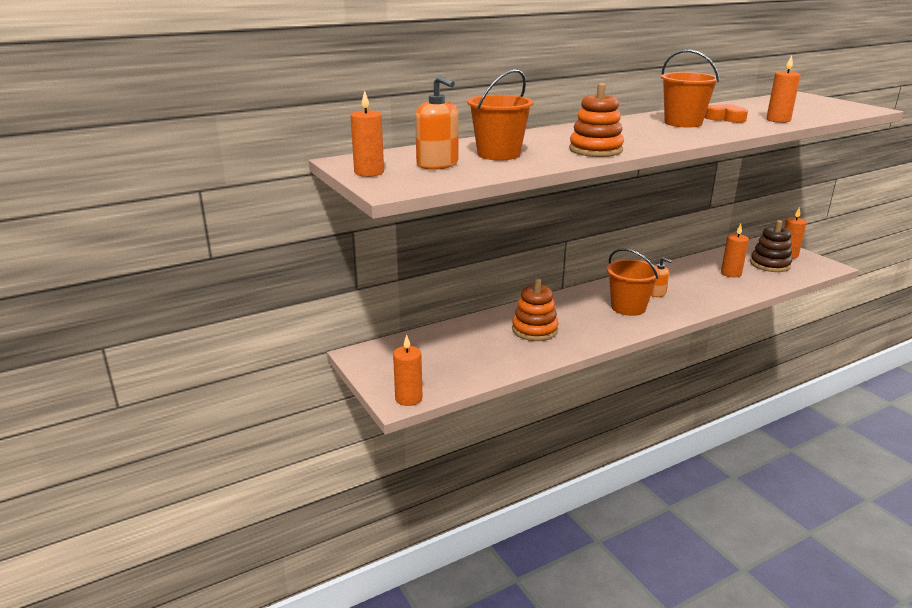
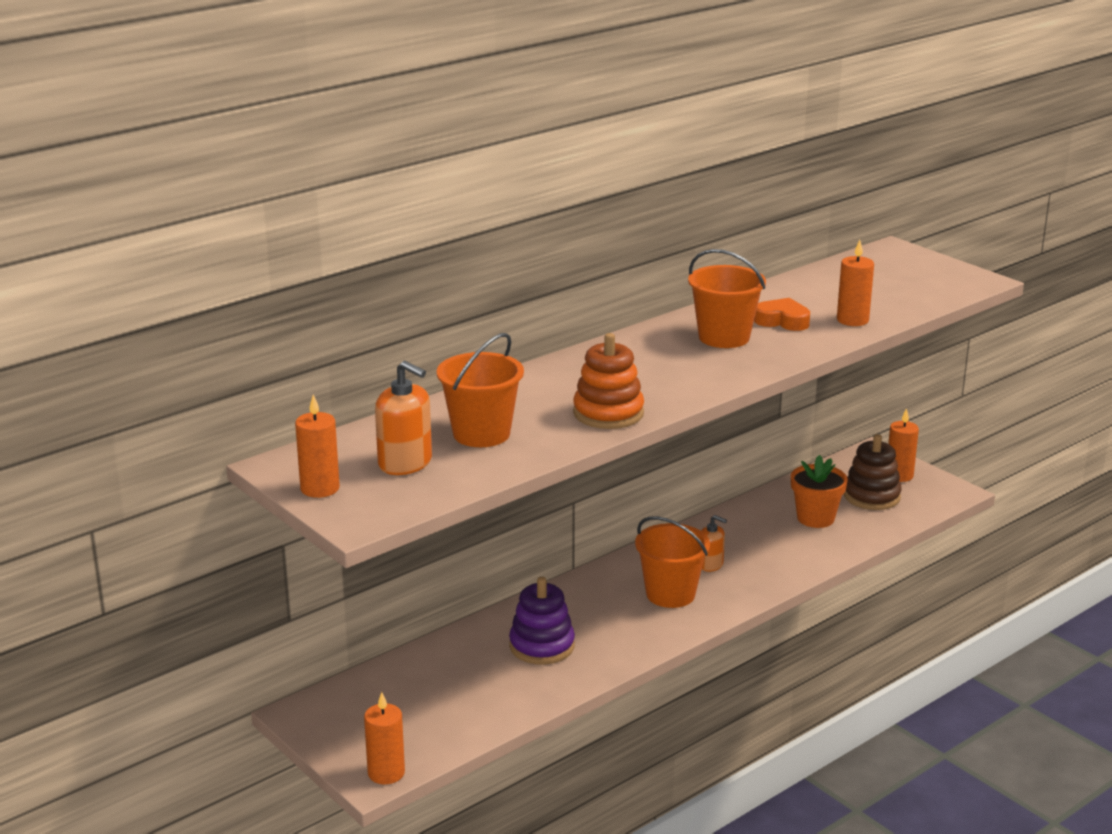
camera: 10 degrees left, 0 degrees up
(534, 330) = (542, 646): orange stacking toy -> purple stacking toy
(731, 273) = (815, 518): orange candle -> orange flower pot

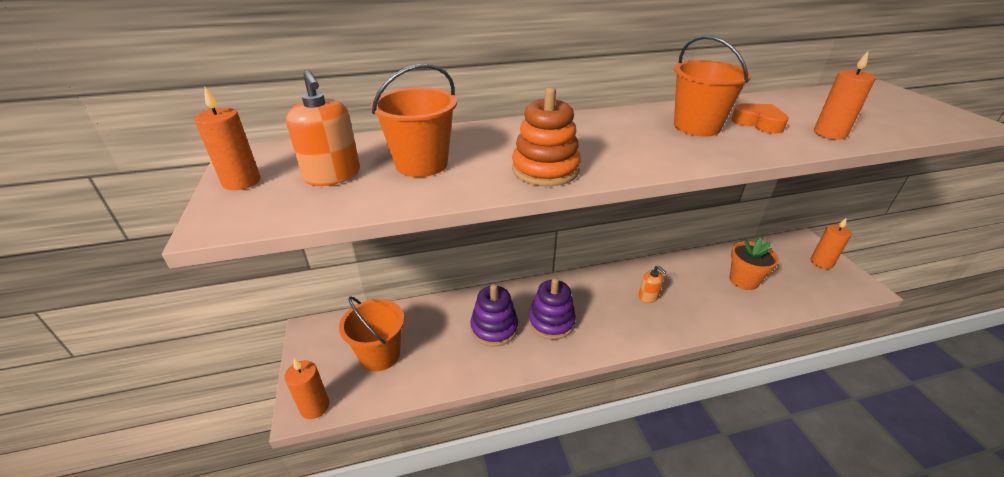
camera: 25 degrees right, 10 degrees up
(608, 621) = (551, 322): none -> purple stacking toy
(670, 594) = (607, 313): orange bucket -> orange bucket (380, 355)
(871, 496) = (794, 274): brown stacking toy -> none

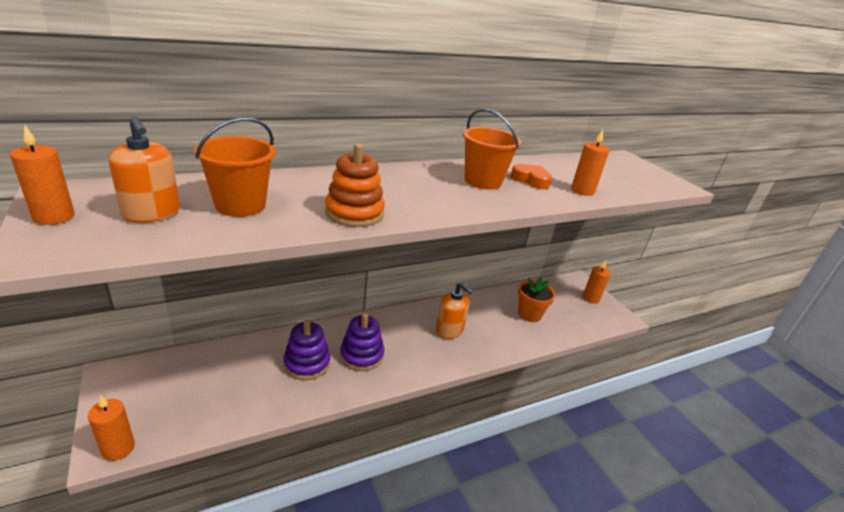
camera: 15 degrees left, 5 degrees down
(380, 355) = (189, 394): orange bucket -> none
(648, 297) = (449, 330): orange soap dispenser -> orange soap dispenser, size x1.59

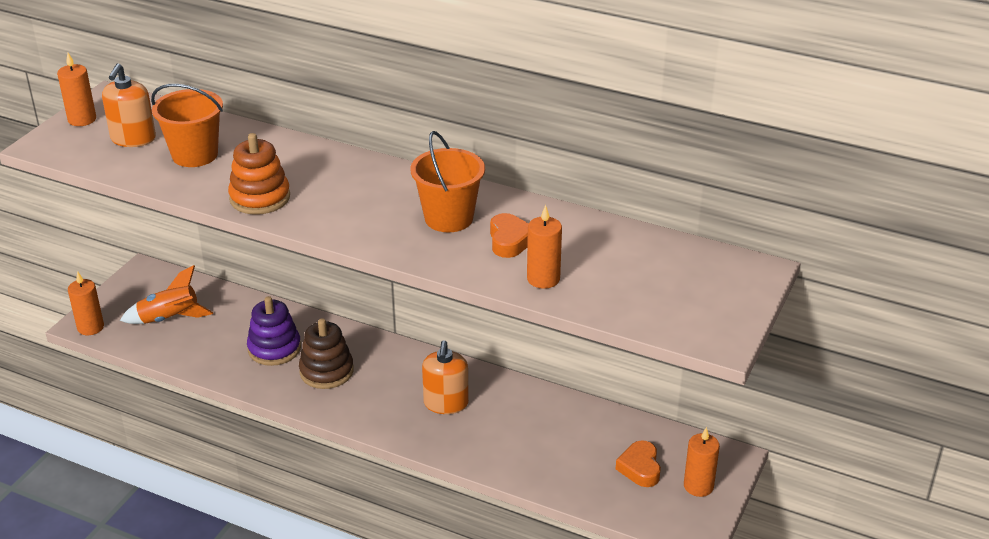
camera: 55 degrees right, 5 degrees up
(191, 394) = (169, 319): none -> orange rocket
(361, 355) = (326, 371): purple stacking toy -> brown stacking toy
(529, 314) = (570, 447): orange flower pot -> none
(564, 305) = (640, 468): none -> orange heart

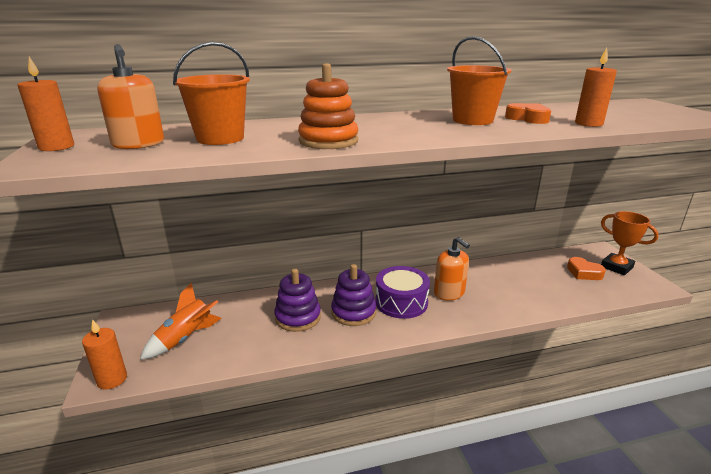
camera: 40 degrees left, 10 degrees down
(326, 371) = (353, 312): brown stacking toy -> purple stacking toy
(384, 386) = (401, 302): none -> purple drum
(698, 486) = (616, 267): orange candle -> orange trophy

